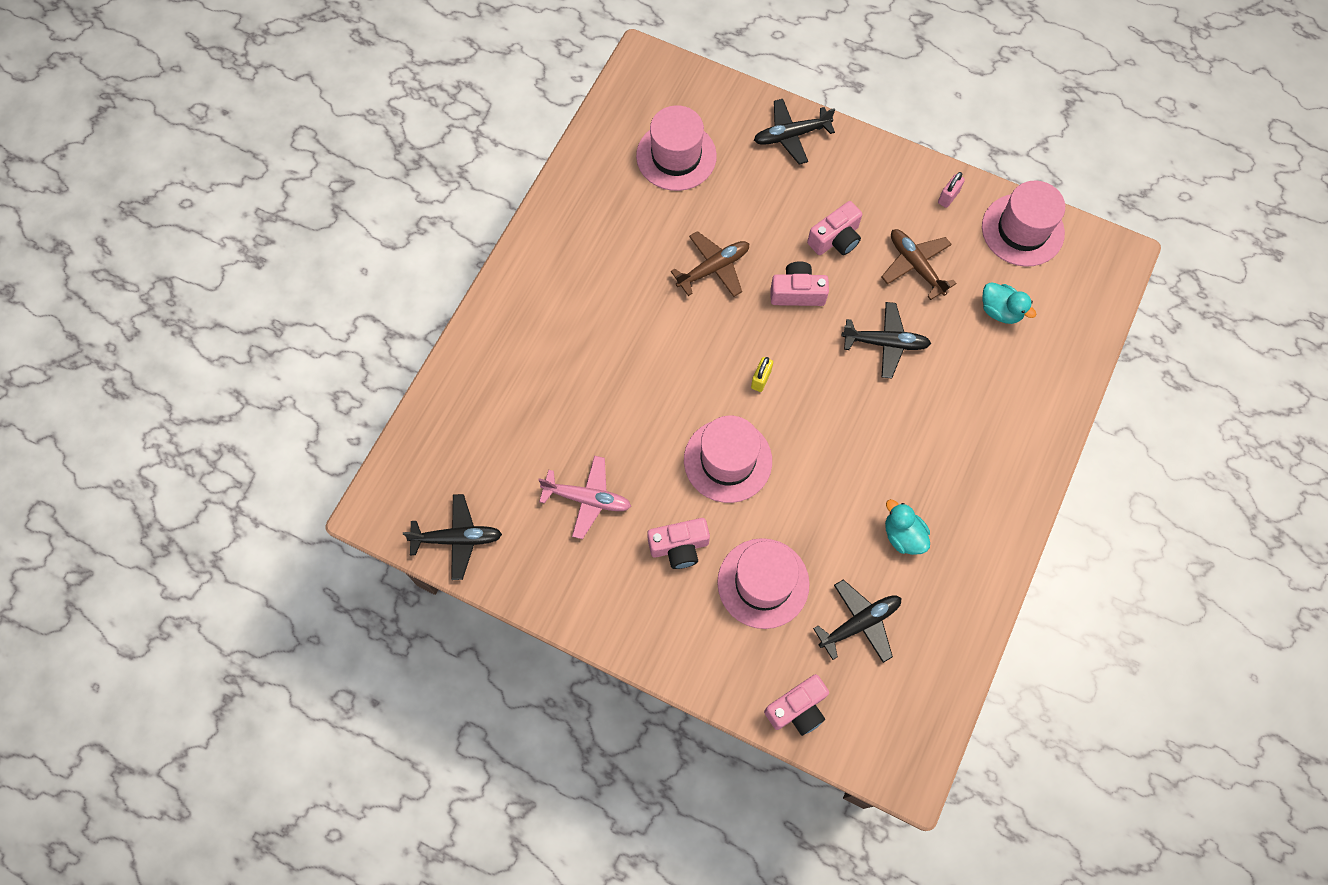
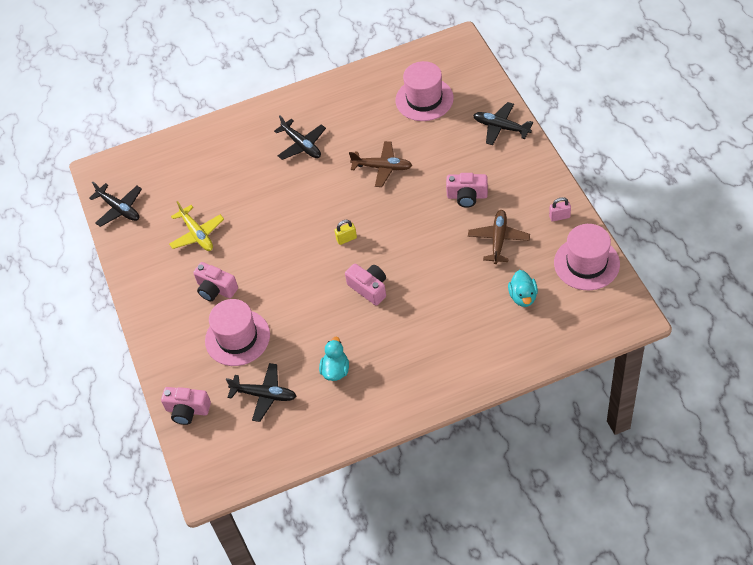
camera: 50 degrees right, 15 degrees down
(587, 499) = (197, 234): pink plane -> yellow plane
(727, 460) = (285, 266): pink hat -> none
(797, 292) = (415, 209): pink camera -> pink camera (369, 288)
(885, 343) = (435, 267): black plane -> black plane (302, 145)

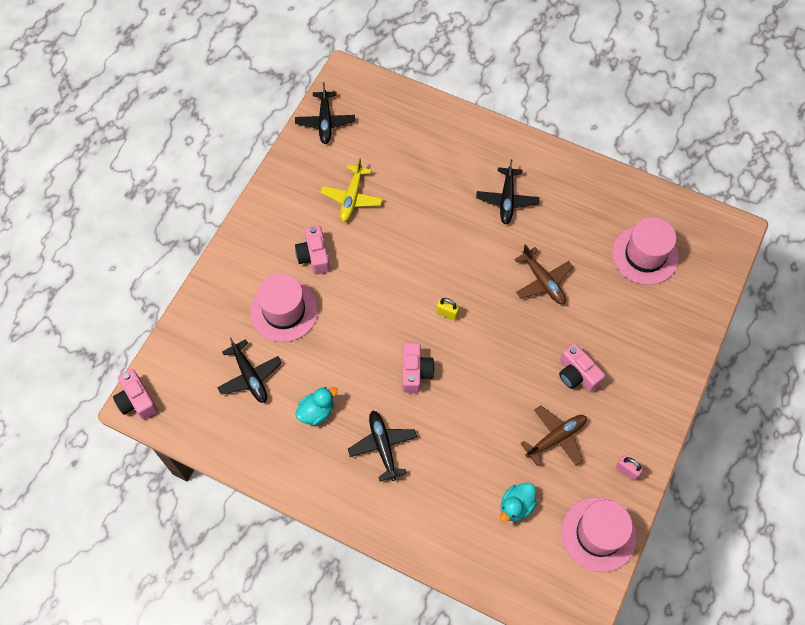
camera: 40 degrees right, 10 degrees up
(187, 410) = (191, 331): pink camera -> pink camera (137, 400)
(501, 127) = (676, 343): black plane -> black plane (383, 446)

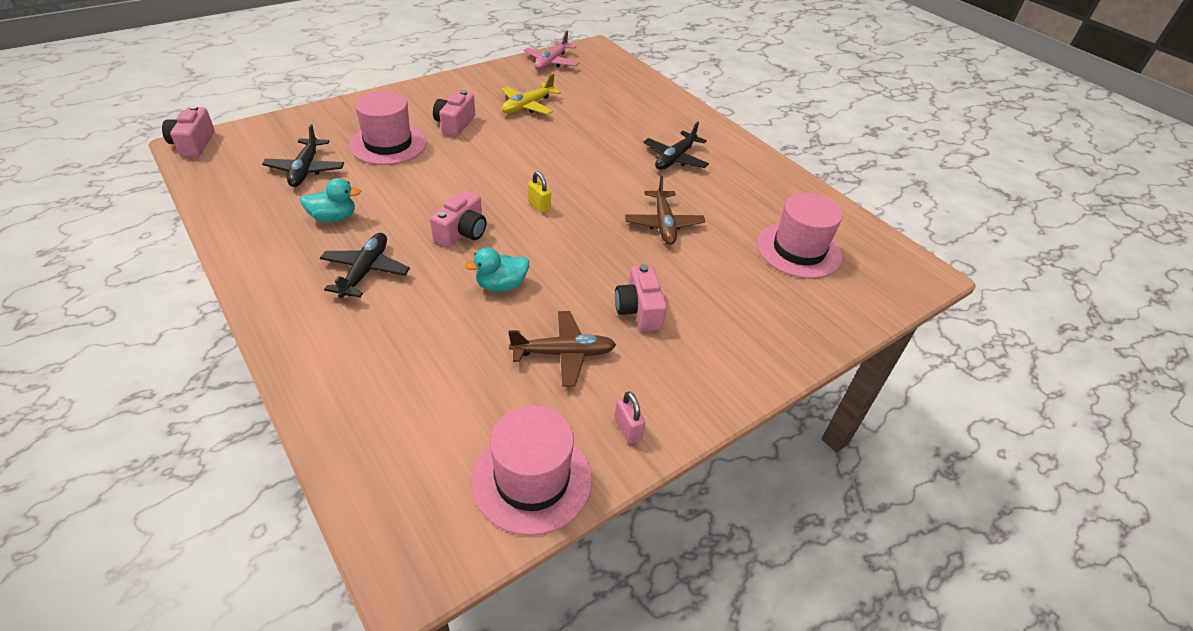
camera: 25 degrees right, 20 degrees down
(325, 122) = (551, 62): black plane -> pink plane
(516, 506) = (454, 394): turquoise duck -> turquoise duck (501, 285)

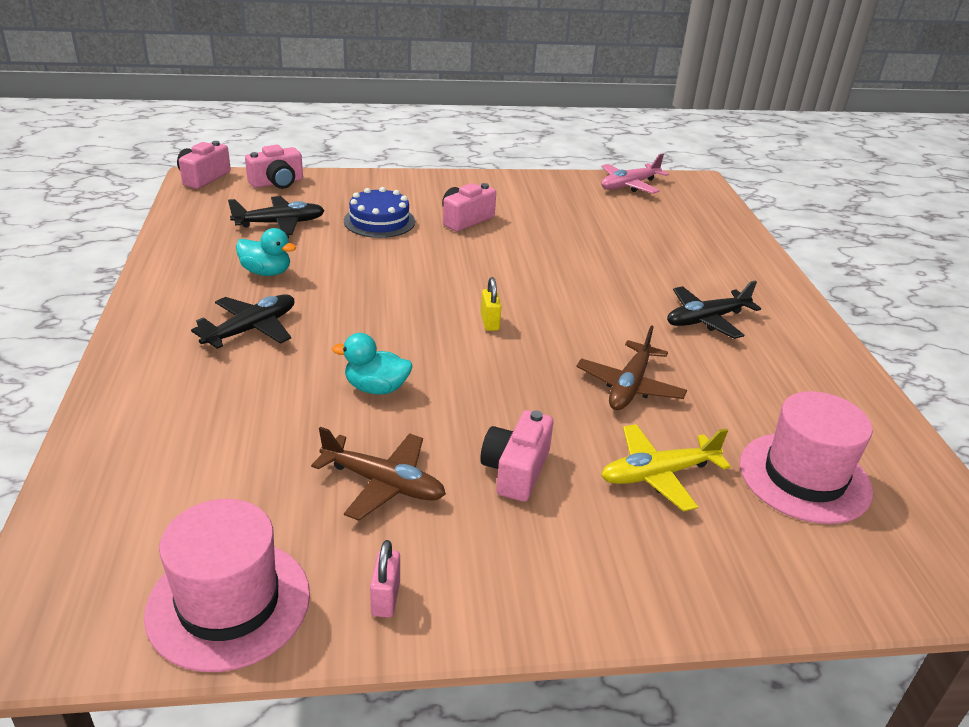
camera: 30 degrees right, 10 degrees down
(305, 169) = (280, 223): black plane -> black plane turned 135 degrees counterclockwise
(388, 144) = (379, 221): pink hat -> blue cake
(462, 232) = (381, 323): pink camera -> pink camera (277, 183)
(527, 106) = (563, 221): yellow plane -> yellow plane (658, 474)

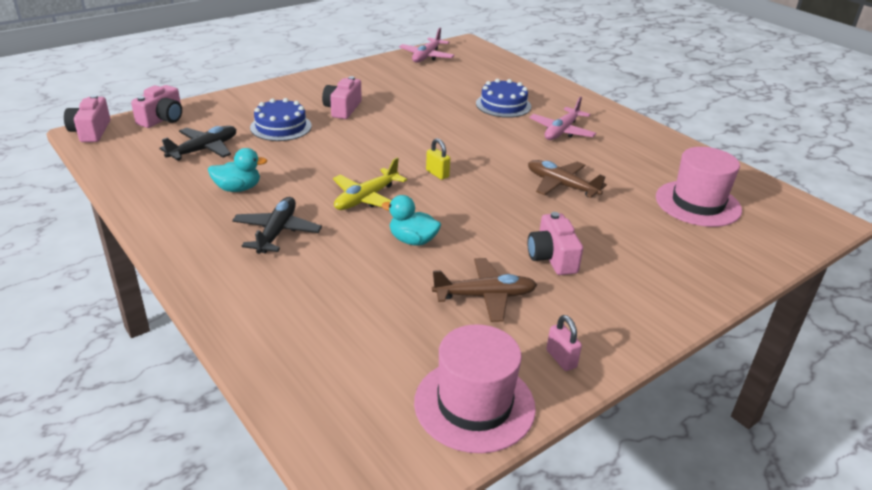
camera: 30 degrees left, 0 degrees up
(376, 388) = (412, 240): turquoise duck -> turquoise duck turned 45 degrees clockwise
(629, 386) = (561, 185): brown plane -> brown plane turned 135 degrees clockwise
(658, 474) = (628, 230): yellow plane -> yellow plane (366, 198)
(663, 266) = (503, 105): none -> blue cake
(706, 320) = (561, 131): black plane -> pink plane

